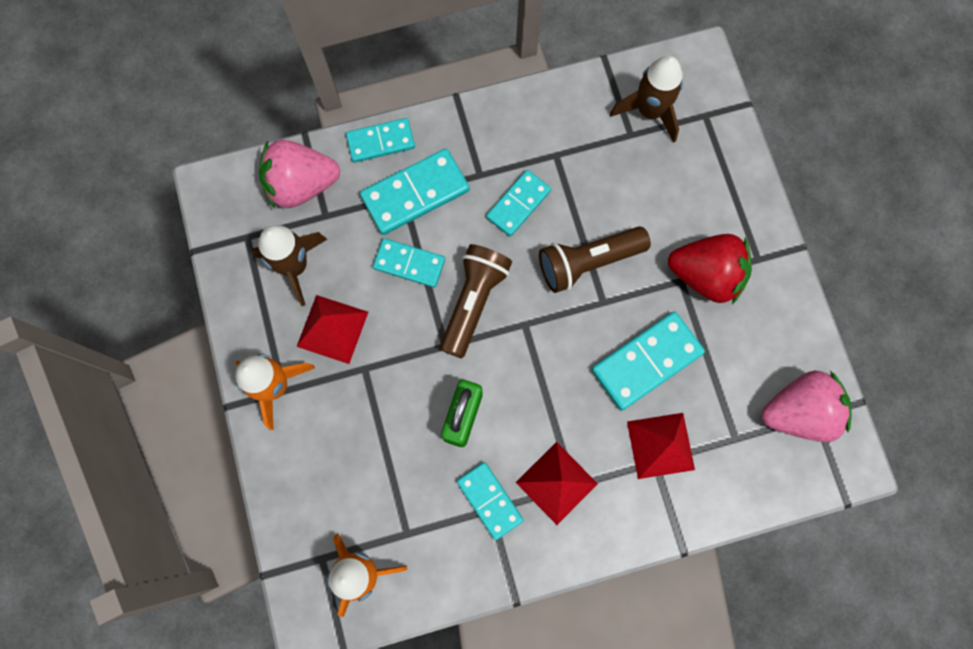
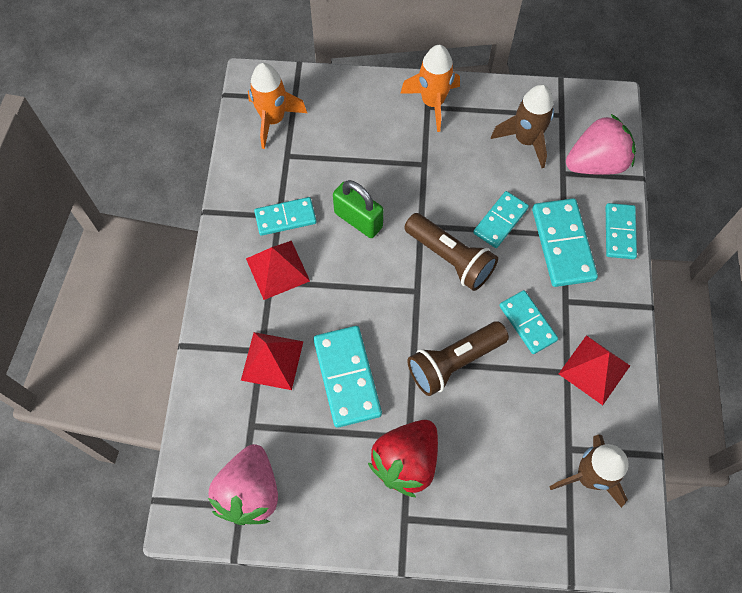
camera: 110 degrees right, 10 degrees down
(301, 185) = (596, 163): pink strawberry -> pink strawberry turned 60 degrees clockwise
(332, 329) = (464, 151): red pyramid -> red pyramid (594, 369)
(588, 262) = (454, 362): brown flashlight -> brown flashlight turned 120 degrees counterclockwise

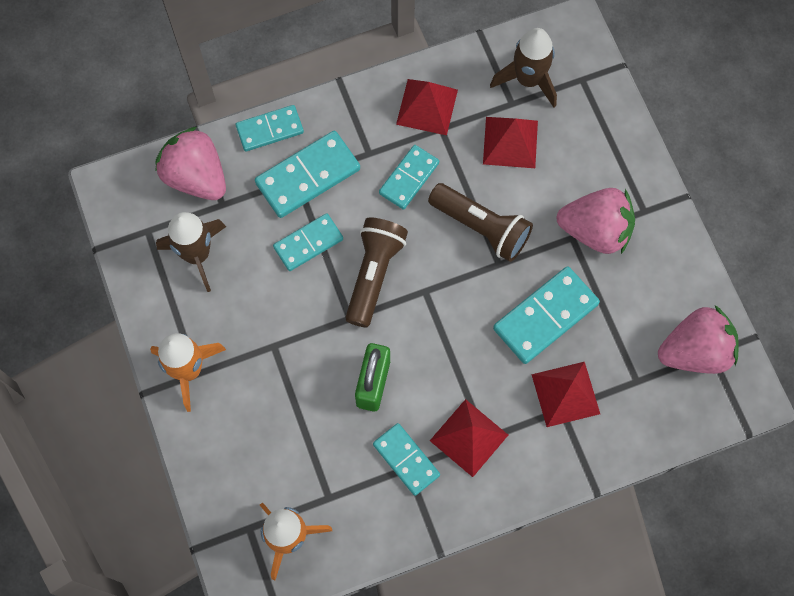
camera: 115 degrees left, 5 degrees up
(406, 461) = (595, 230): red strawberry -> pink strawberry
(500, 221) = (308, 243): turquoise domino -> turquoise domino turned 45 degrees counterclockwise
(528, 427) = (510, 142): none -> red pyramid

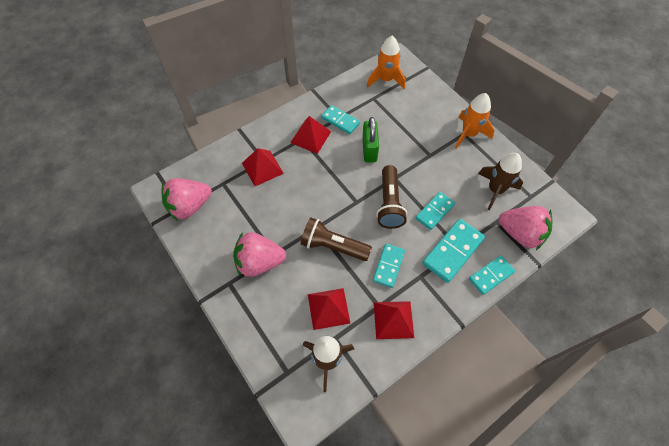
camera: 165 degrees right, 10 degrees down
(545, 316) = (281, 204): turquoise domino -> none

